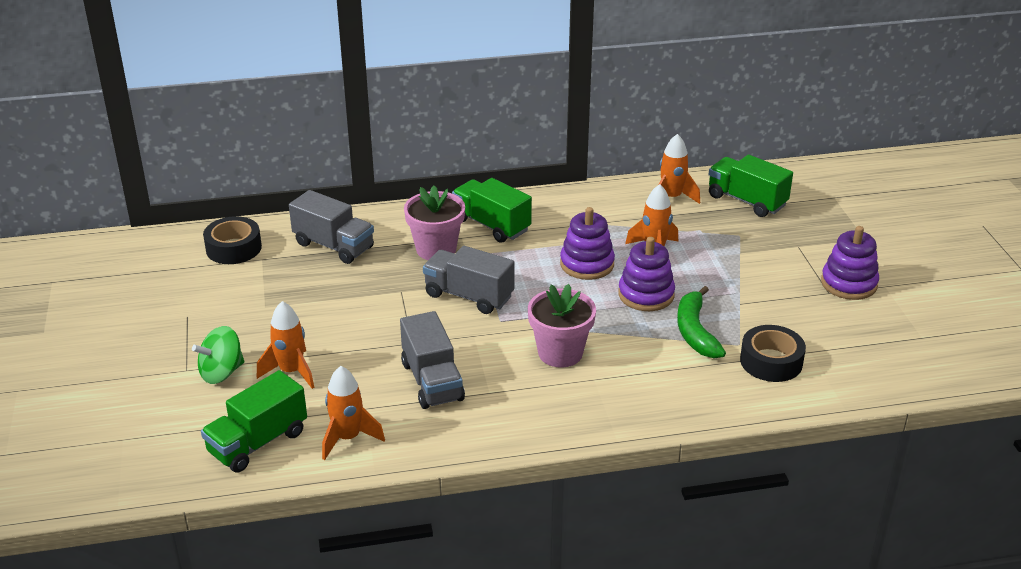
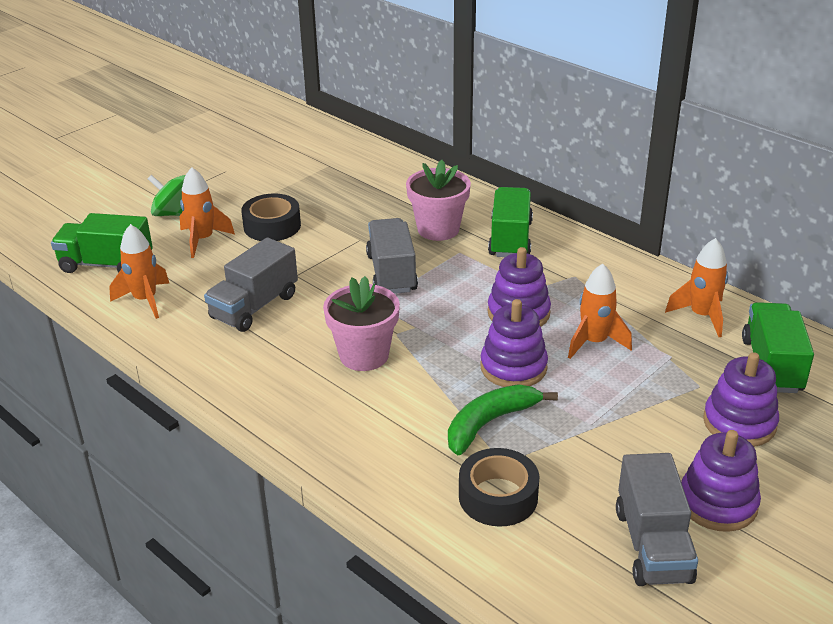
camera: 55 degrees right, 0 degrees up
(233, 248) = (328, 149): black tape -> black tape (272, 226)
(334, 246) = (383, 184): grey truck -> grey truck (652, 545)
(787, 240) = (739, 423): none -> purple stacking toy

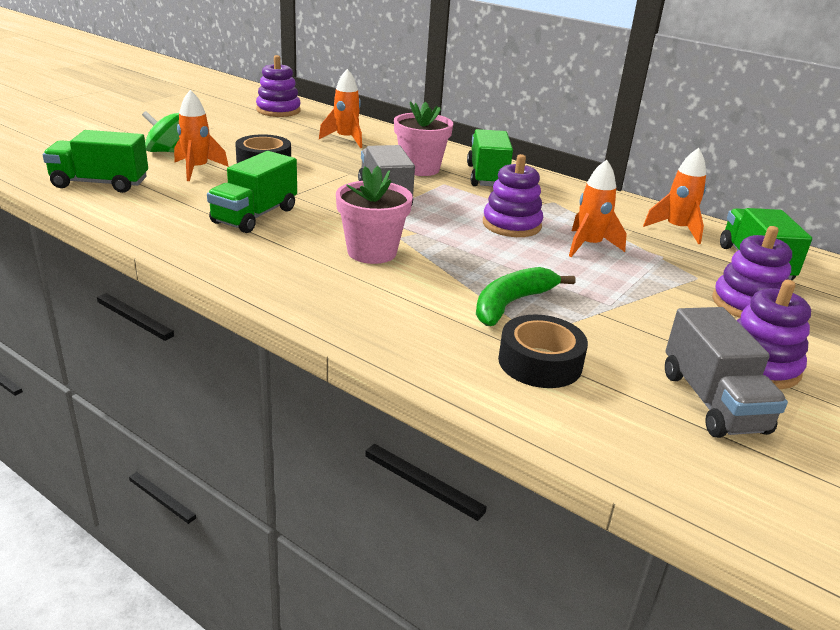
camera: 10 degrees left, 5 degrees down
(145, 300) = (142, 209): orange rocket -> orange rocket (346, 139)
(254, 307) = (255, 216): grey truck -> green truck
(513, 367) = (520, 262): purple stacking toy -> purple stacking toy (278, 110)

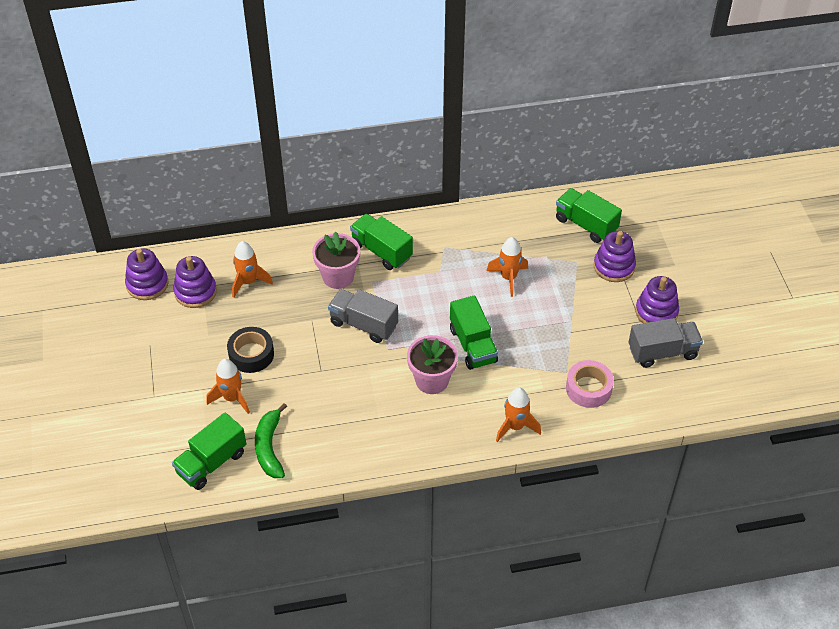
camera: 45 degrees left, 20 degrees up
(166, 151) = (180, 399): green spinning top -> none
(255, 216) = (336, 407): green truck -> green truck (473, 345)
(511, 225) = (455, 292): purple stacking toy -> purple stacking toy (195, 292)
(511, 304) = (534, 360): green banana -> green banana (269, 447)
(540, 362) = (588, 388): black tape -> pink tape
(676, 229) = (526, 222): orange rocket -> orange rocket (515, 426)
(712, 402) = (662, 352): grey truck -> grey truck turned 45 degrees counterclockwise

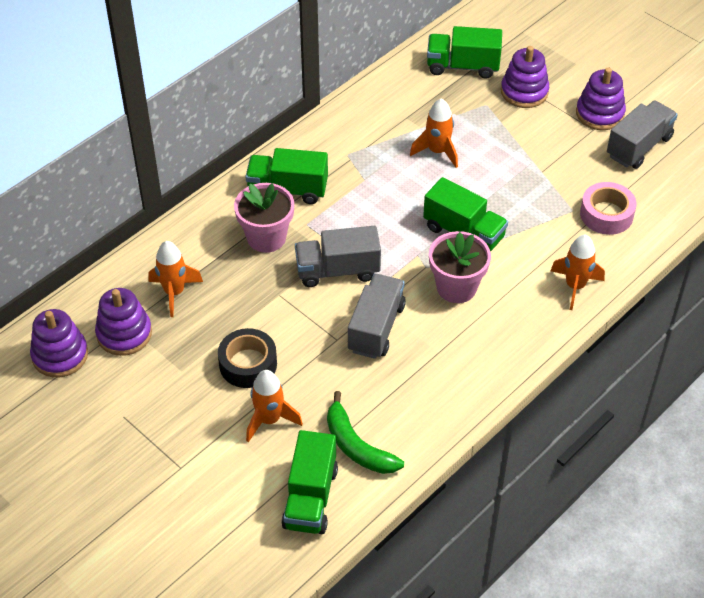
camera: 35 degrees left, 0 degrees up
(353, 377) = (376, 328): none -> grey truck

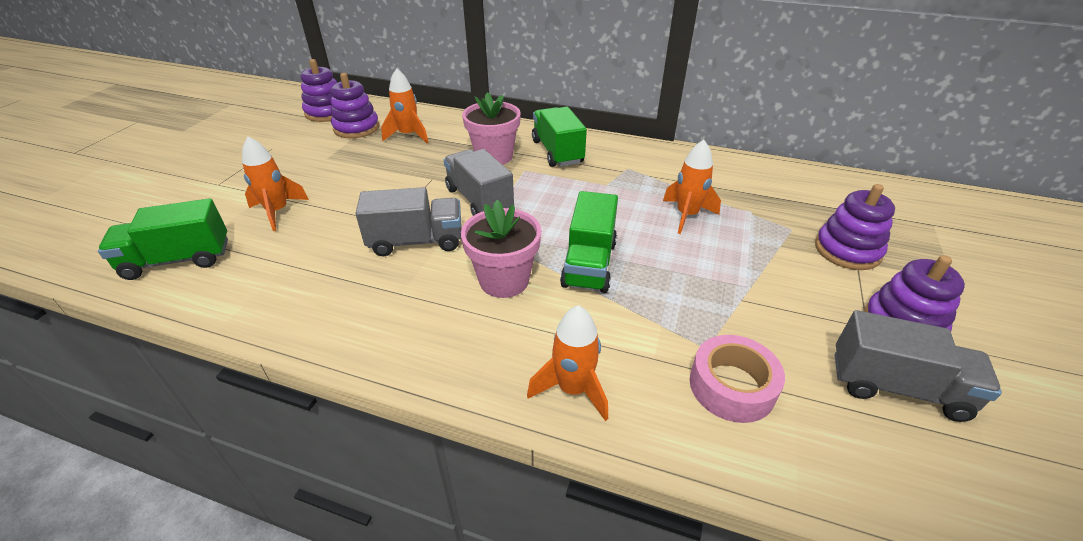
camera: 65 degrees right, 10 degrees down
(248, 364) = (342, 185): black tape -> none
(357, 446) = (249, 271): green banana -> none
(462, 66) = (823, 199): green truck -> none

